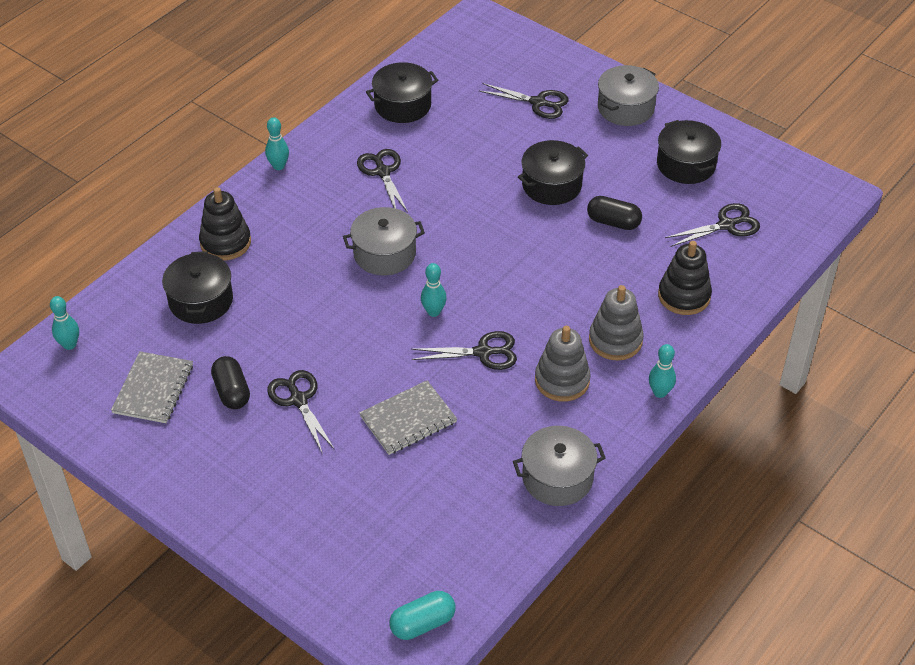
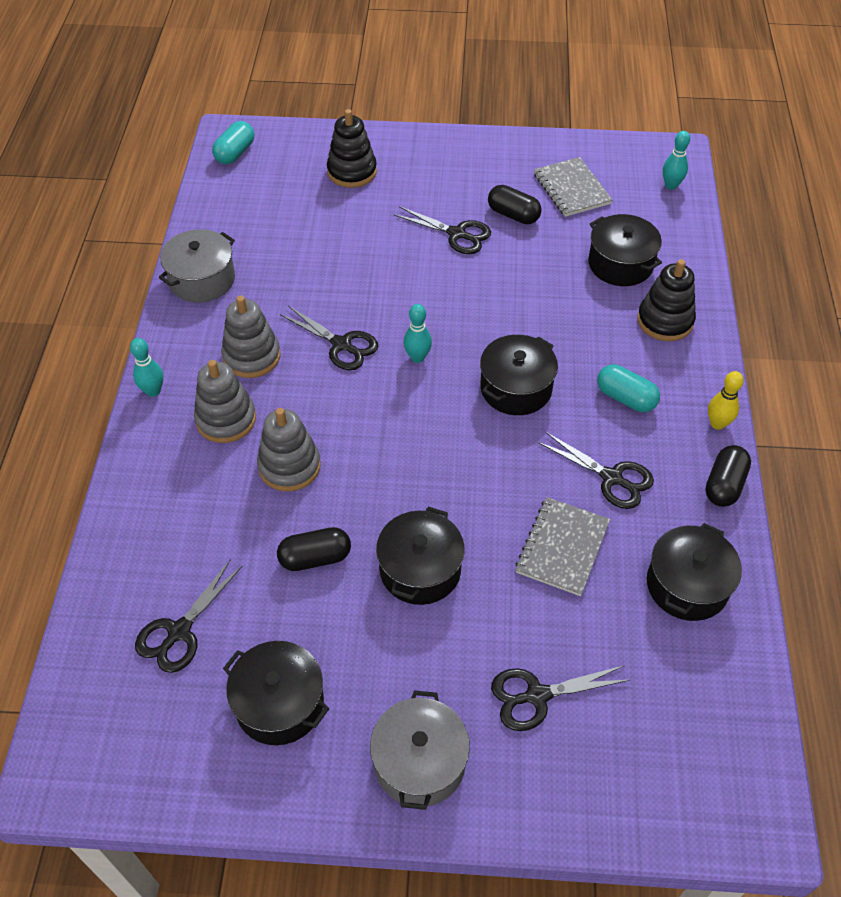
camera: 145 degrees right, 5 degrees up
(278, 166) = (717, 424): turquoise bowling pin -> yellow bowling pin
(317, 209) = (625, 398): none -> turquoise capsule
(319, 135) = (724, 485): none -> black capsule
(384, 253) = (516, 388): grey pot -> black pot
(408, 419) = (357, 262): grey notebook -> grey notebook (562, 547)
(483, 352) = (341, 345): black scissors -> black scissors turned 105 degrees counterclockwise
(590, 284) = (289, 466): none -> grey stacking toy
(684, 296) = (182, 506): black stacking toy -> black stacking toy (352, 172)

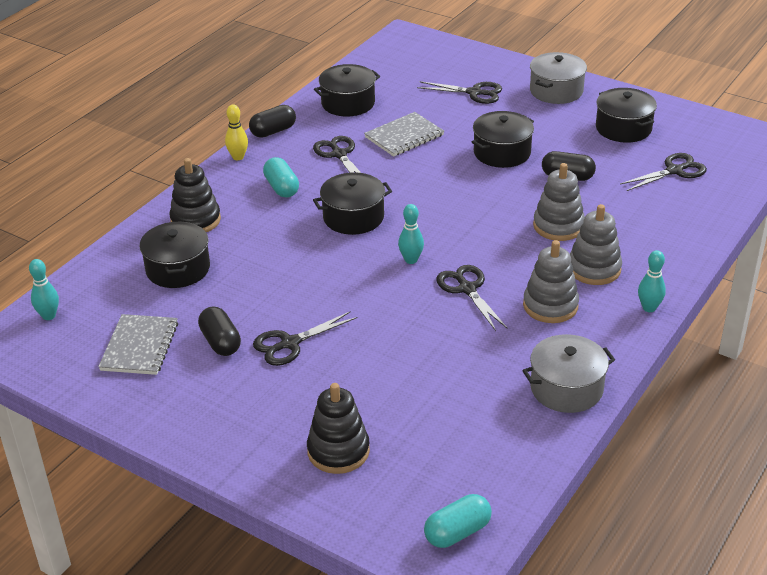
camera: 150 degrees left, 15 degrees down
(457, 234) = (290, 343): black scissors -> black scissors turned 90 degrees counterclockwise

